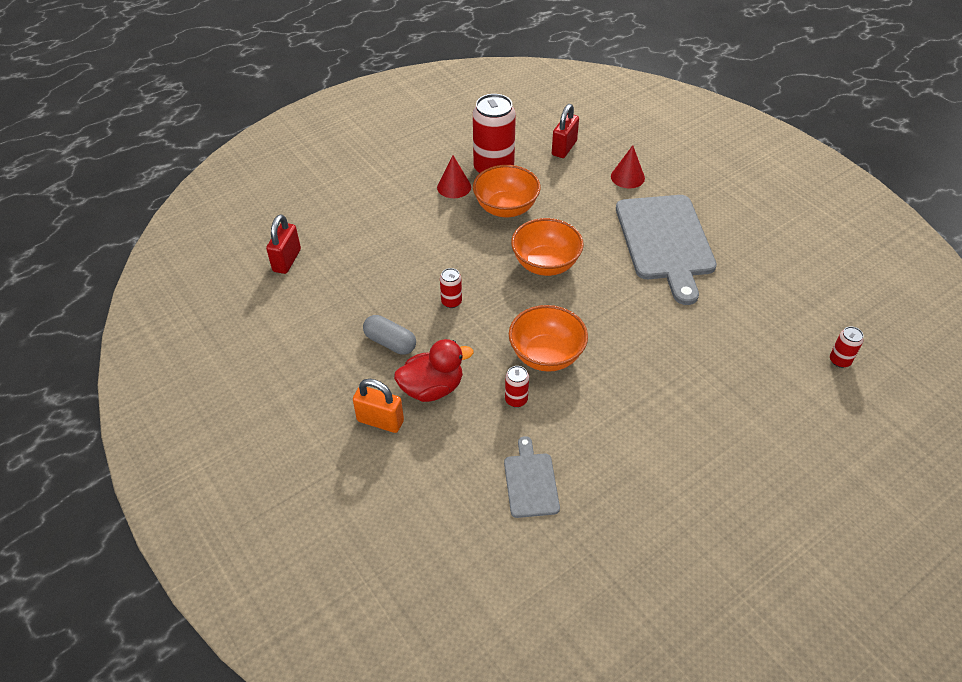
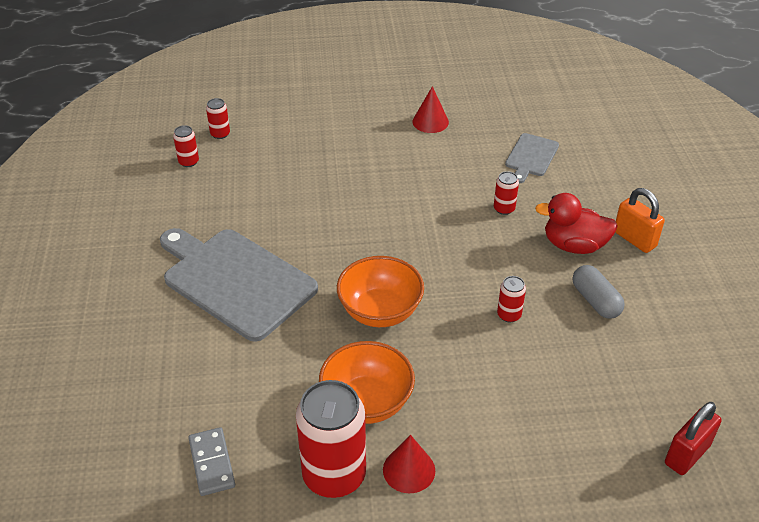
camera: 150 degrees left, 5 degrees down
(546, 355) = (451, 229): orange bowl -> none
(564, 148) = (211, 463): red padlock -> grey domino
(627, 177) = (184, 376): red cone -> red cone (430, 122)
(665, 241) = (235, 280): grey cutting board -> grey cutting board turned 75 degrees counterclockwise
(824, 318) = (188, 162): none -> red can

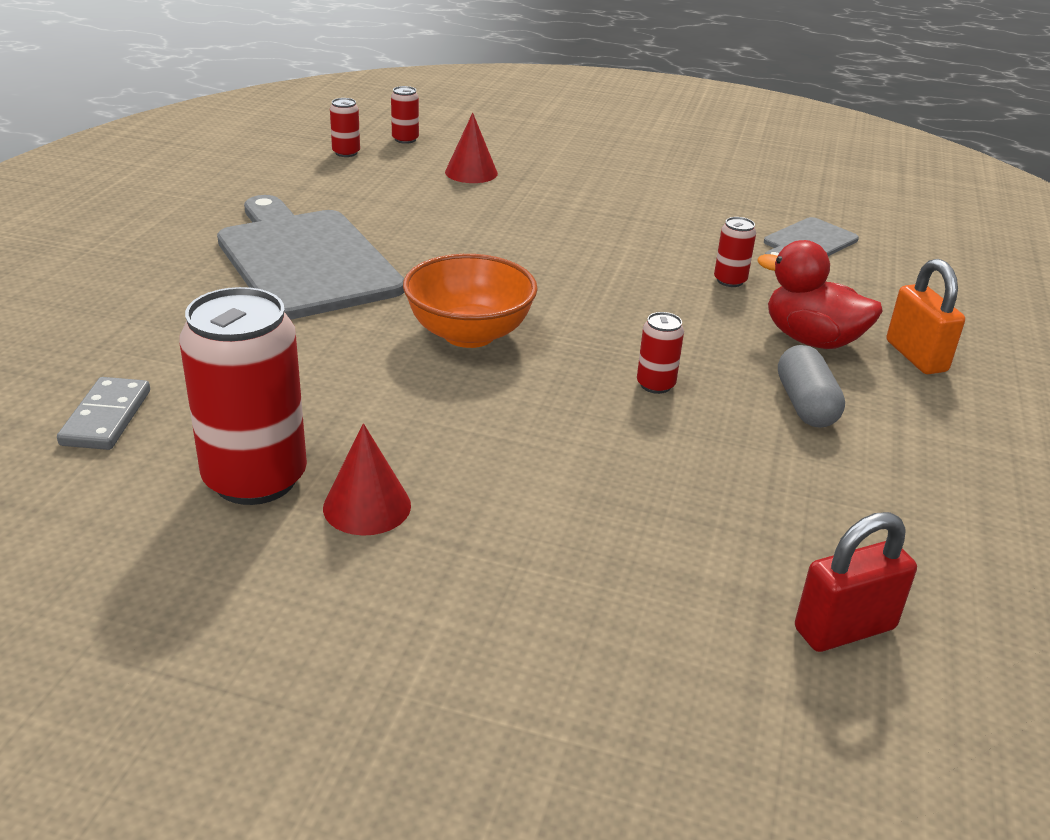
camera: 20 degrees right, 10 degrees down
(367, 402) = (370, 417): orange bowl -> none
(430, 122) = (686, 183): red cone -> red cone (471, 172)

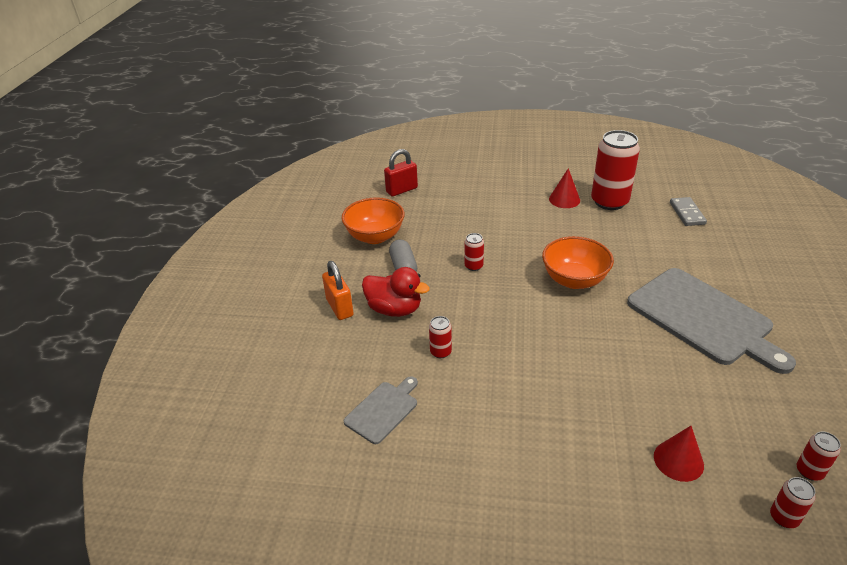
camera: 175 degrees right, 5 degrees up
(888, 484) = (375, 236): none -> orange bowl

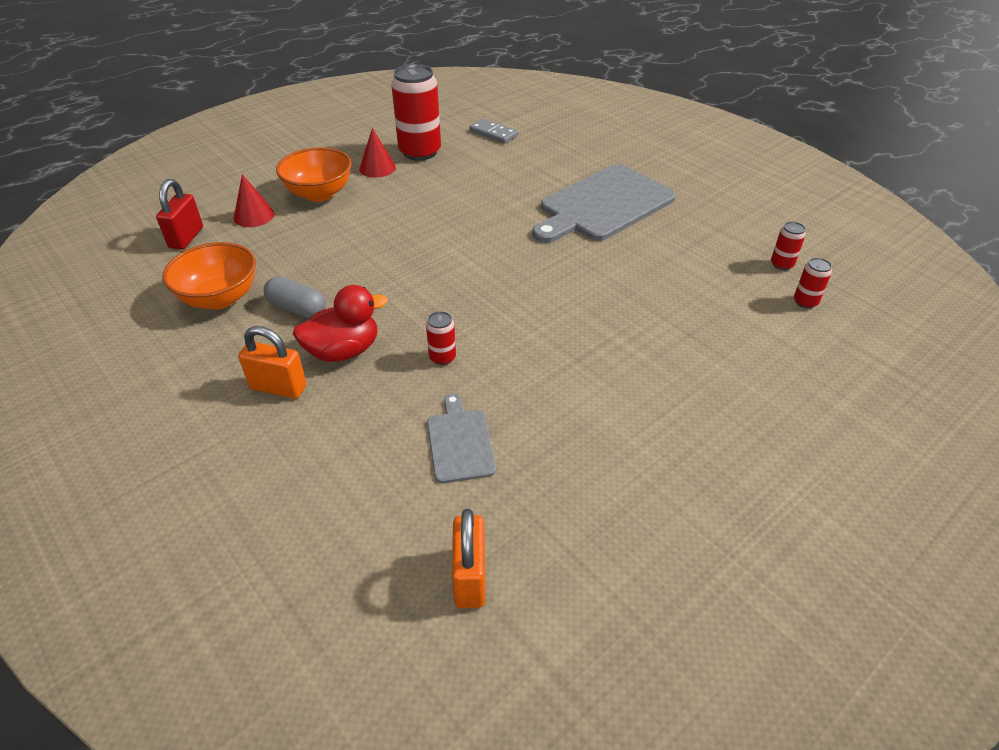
camera: 50 degrees left, 5 degrees up
(291, 487) = (470, 577): none -> orange padlock
(473, 266) = (370, 267): red can -> none
(574, 280) = (475, 229): orange bowl -> orange bowl (319, 194)
(678, 460) = (713, 311): red cone -> red cone (254, 216)
(703, 318) = (603, 205): grey cutting board -> grey cutting board turned 135 degrees clockwise

